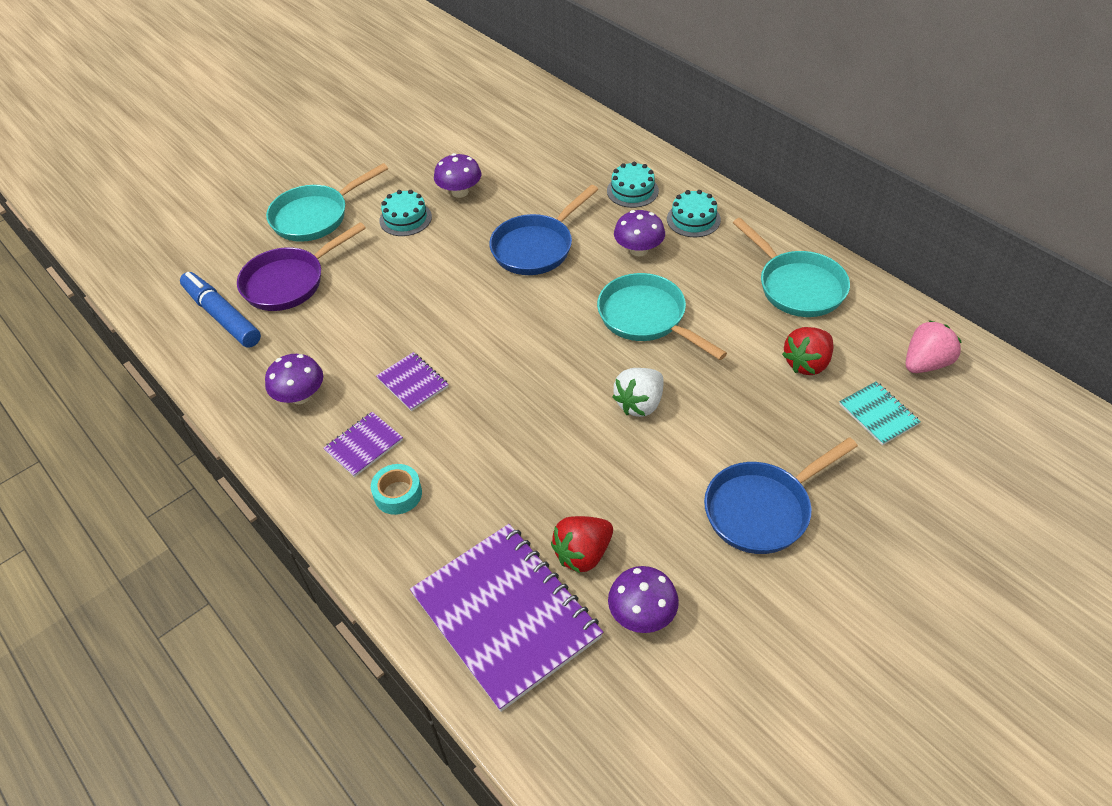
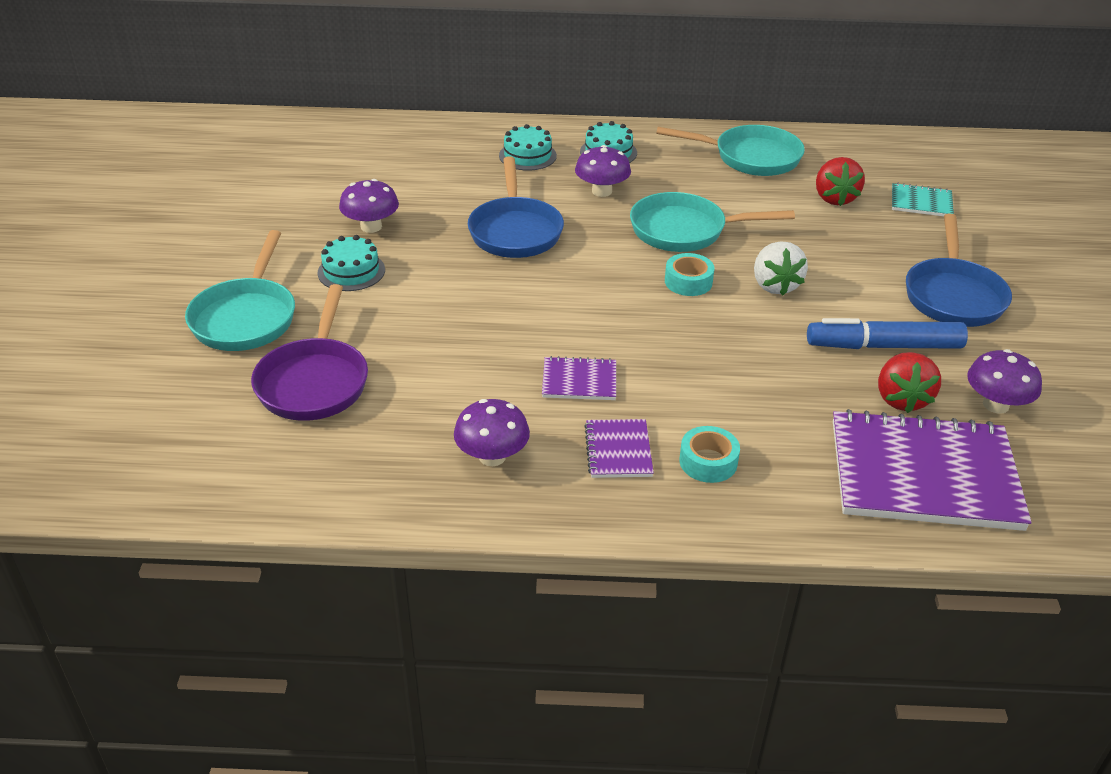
camera: 50 degrees left, 10 degrees down
(222, 316) = (287, 450): blue marker -> blue marker (883, 346)
(585, 360) = (688, 282): none -> turquoise tape
(925, 363) = (897, 160): pink strawberry -> none

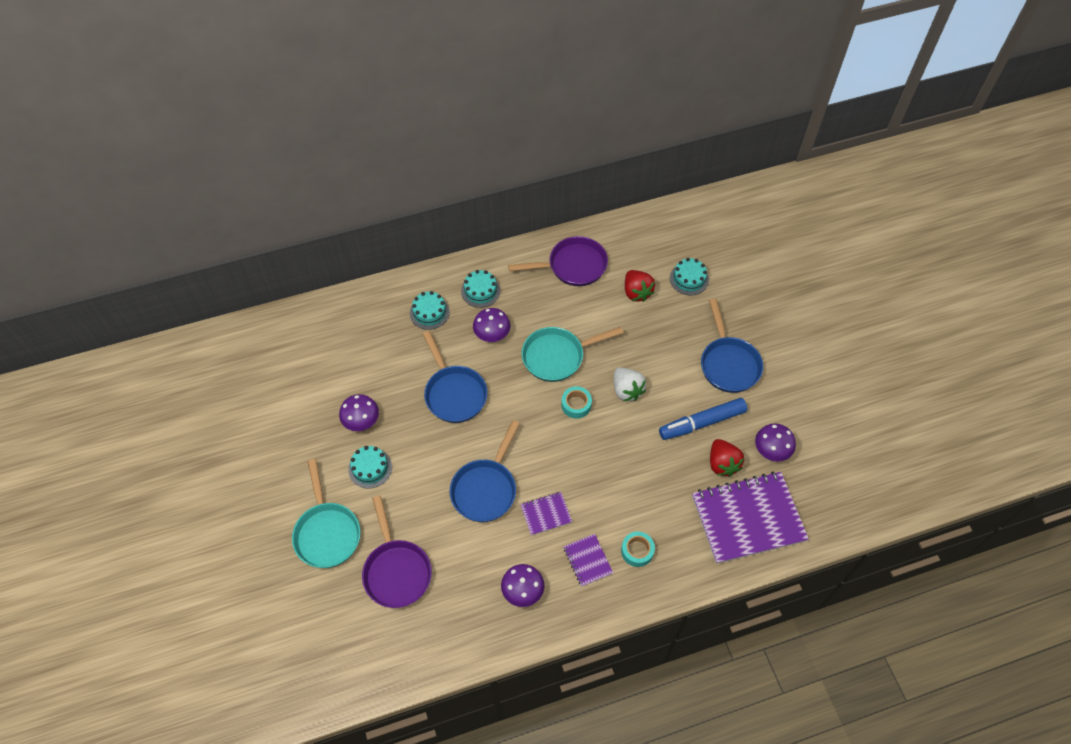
camera: 20 degrees left, 20 degrees up
(502, 332) = (485, 489): none -> blue pan
(751, 157) = (573, 266): turquoise pan -> purple pan
(921, 202) = (689, 279): turquoise notebook -> turquoise cake

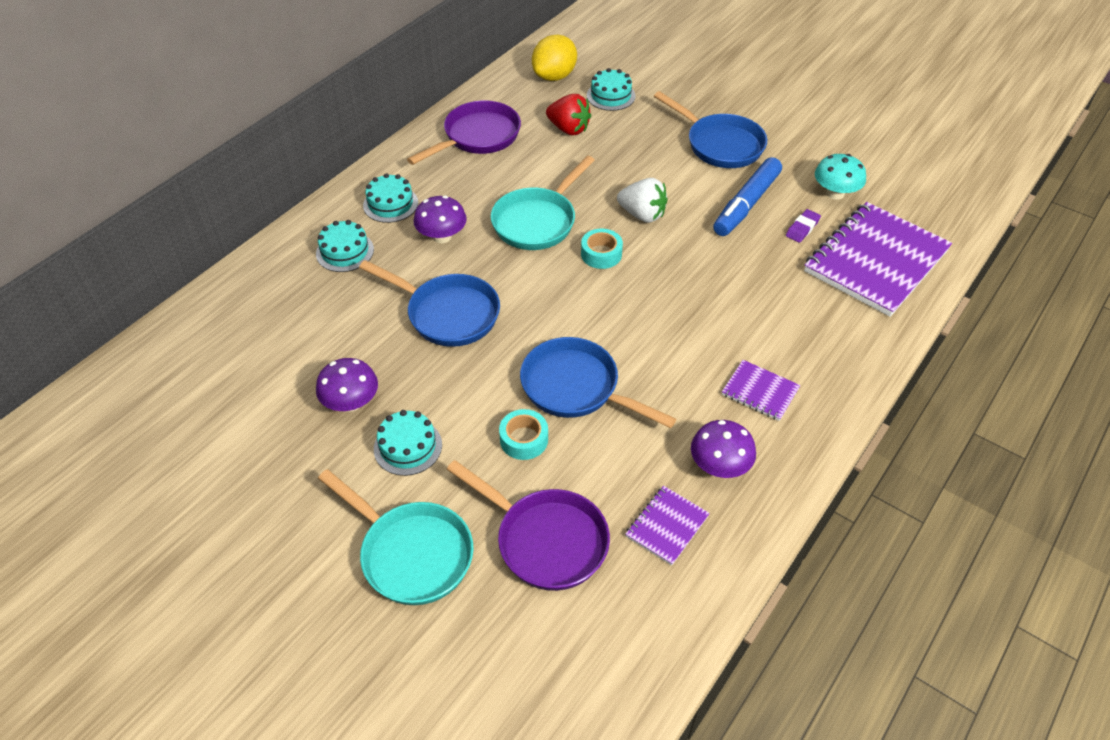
camera: 35 degrees left, 10 degrees down
(485, 489) = (576, 388): blue pan -> blue pan turned 135 degrees clockwise
(546, 514) = (669, 373): purple notebook -> purple notebook (666, 526)
(637, 551) = (801, 352): turquoise tape -> turquoise tape (524, 439)
(664, 240) = (554, 76): none -> yellow lemon
(722, 464) = (802, 228): red strawberry -> purple eraser
(771, 450) = (835, 193): purple mushroom -> turquoise mushroom

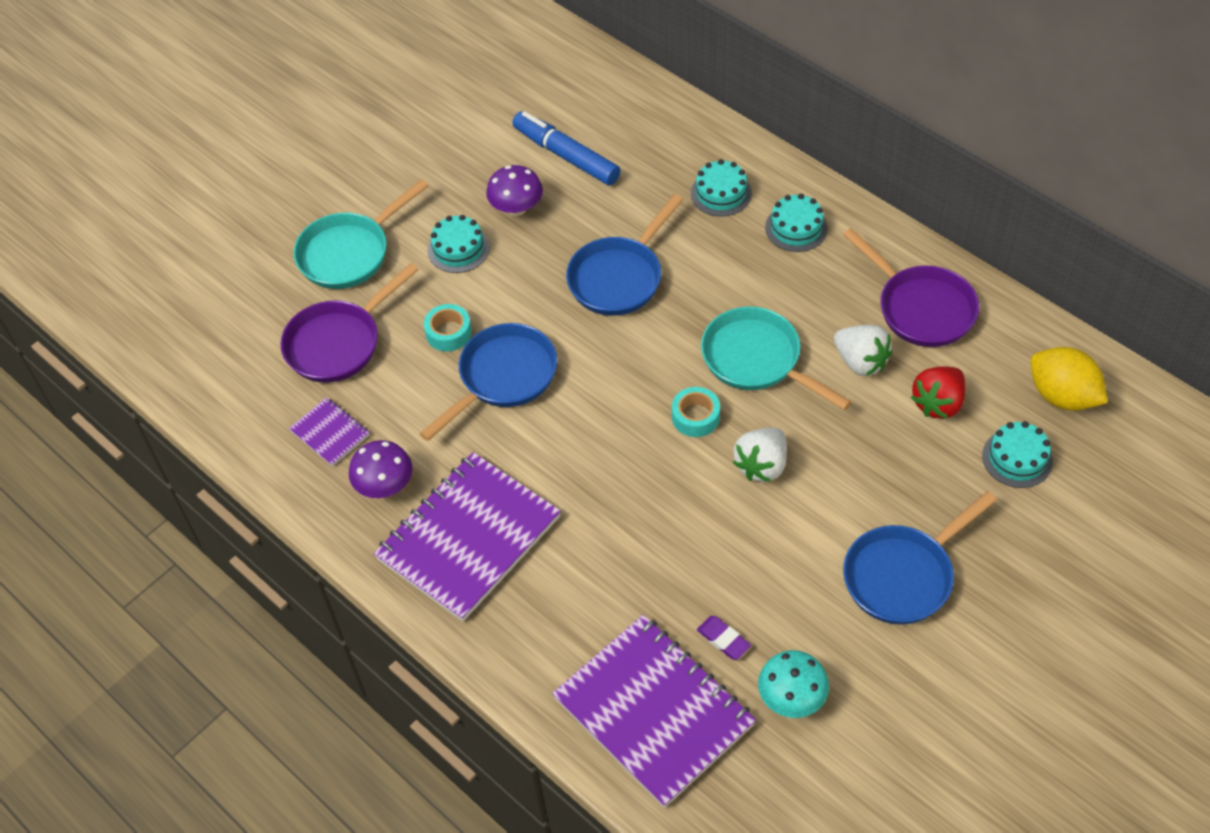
camera: 100 degrees right, 5 degrees up
(442, 236) = (738, 273): purple mushroom -> none
(533, 166) = (860, 362): none -> white strawberry
(746, 204) = (774, 583): blue marker -> blue marker (566, 156)
(760, 392) = (468, 538): purple notebook -> purple notebook, size x2.20

